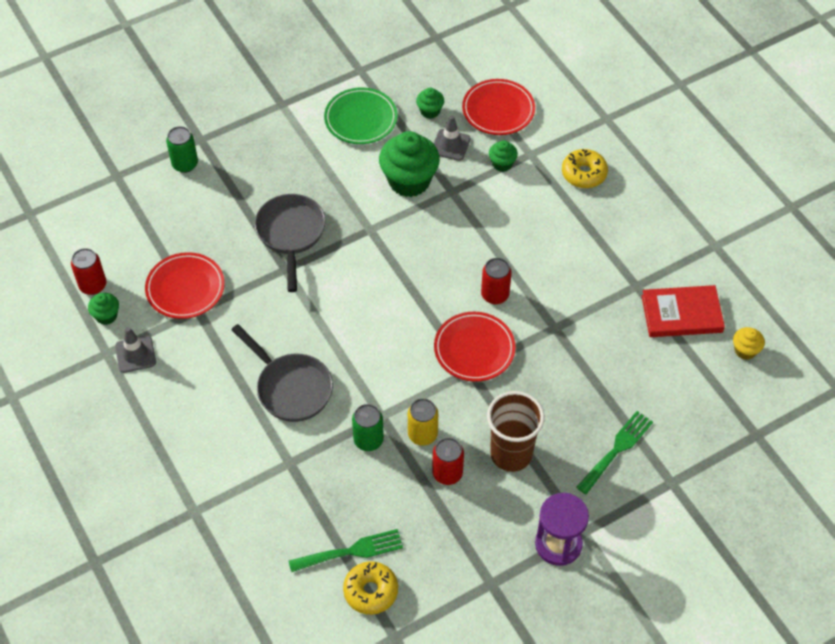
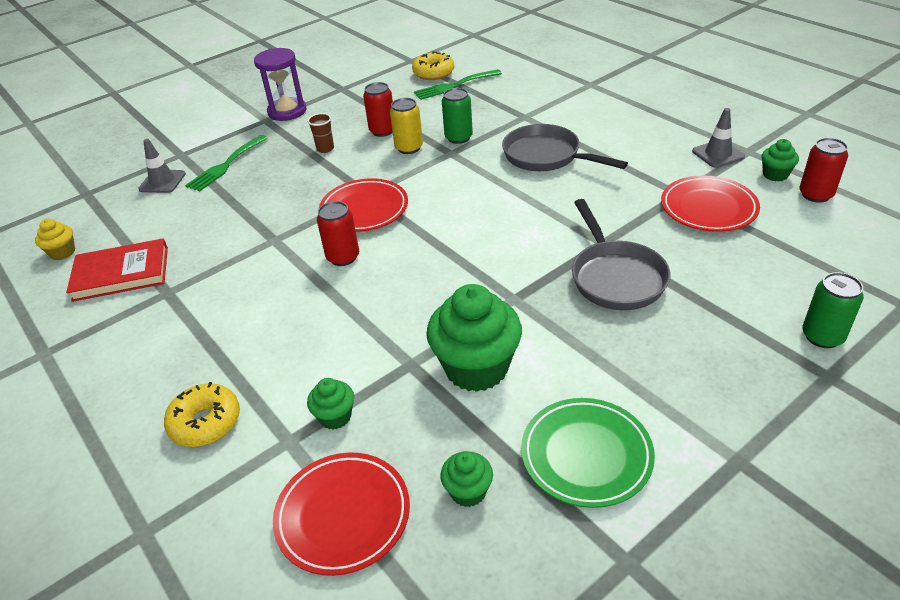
camera: 175 degrees right, 15 degrees down
(450, 145) = (421, 434): grey traffic cone -> grey traffic cone (162, 182)
(511, 454) = (325, 149): brown cup -> brown cup, size x0.45

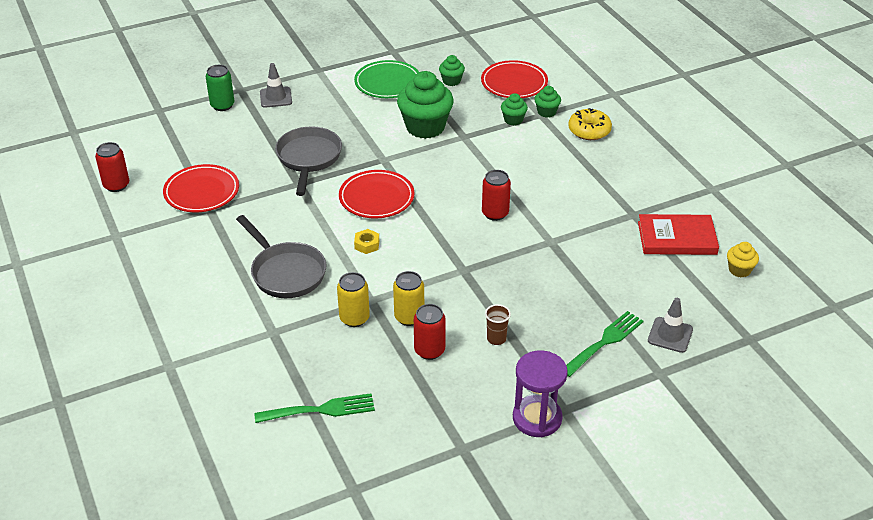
camera: 170 degrees left, 0 degrees up
(364, 209) = (470, 253): red plate -> red plate (376, 198)
(433, 73) = (335, 446): yellow donut -> none
(458, 138) = (354, 318): green can -> yellow can
(479, 195) = (367, 245): none -> yellow nut
(718, 154) = (142, 238): grey traffic cone -> grey traffic cone (276, 97)
(775, 175) = (123, 208): green cupcake -> green cupcake (546, 112)

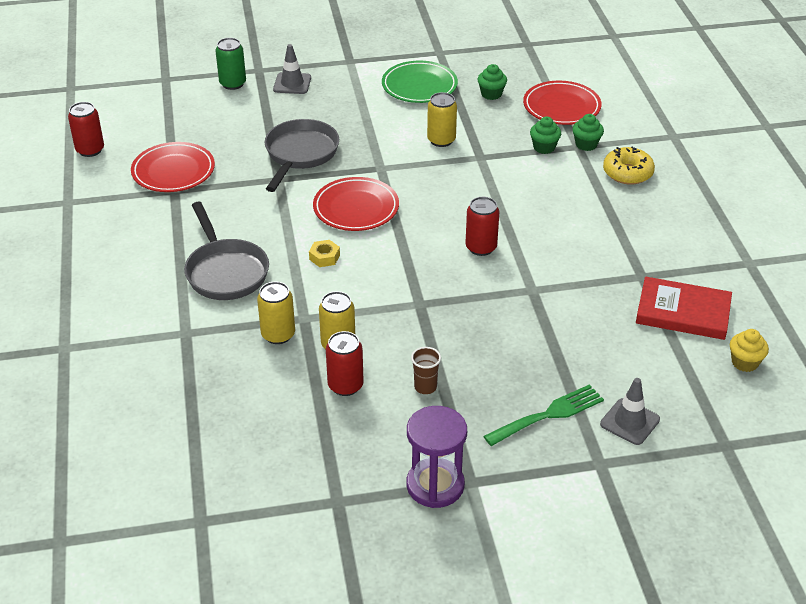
camera: 15 degrees right, 0 degrees up
(320, 410) = (201, 426): green fork -> none
(425, 127) = (441, 140): green cupcake -> yellow can

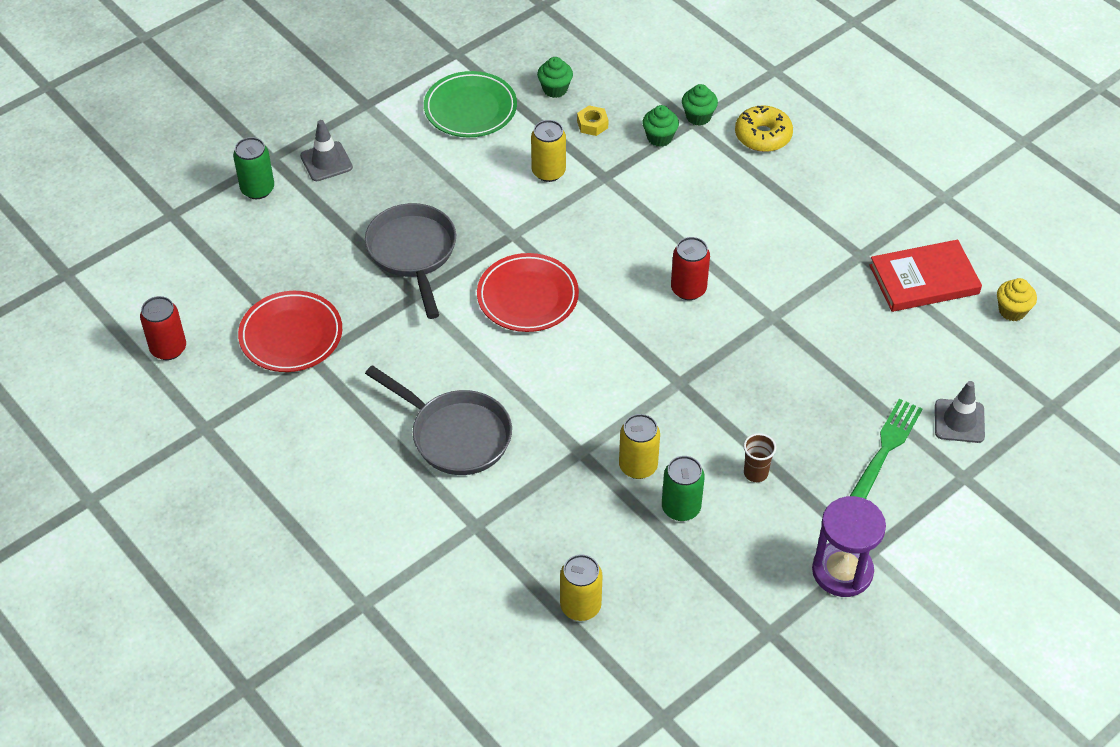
camera: 30 degrees left, 10 degrees up
(278, 334) = (570, 483): yellow can -> yellow can (580, 606)
(324, 257) = (543, 371): yellow nut -> yellow nut (592, 124)
(345, 385) = (681, 508): red can -> green can
(561, 107) = (639, 77): red plate -> none

